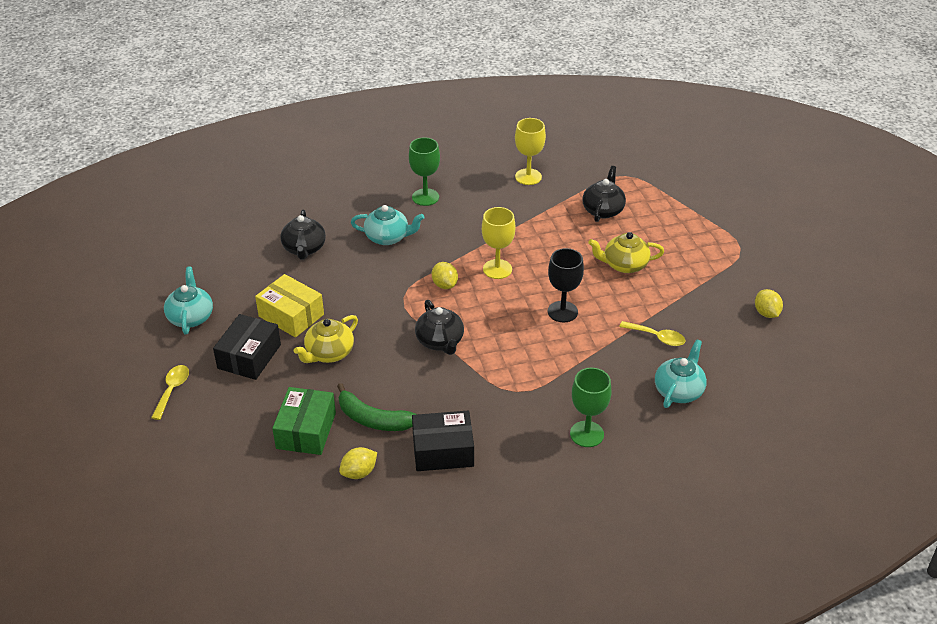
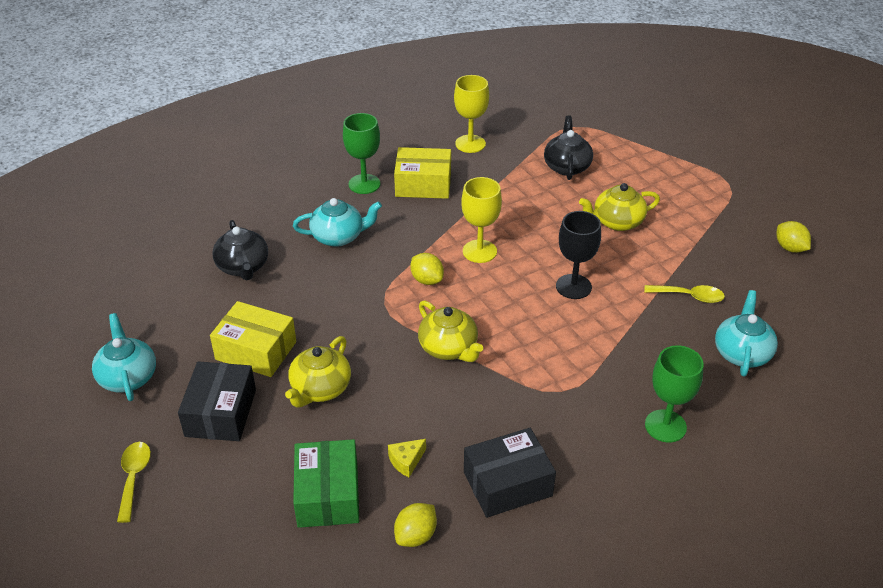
camera: 15 degrees left, 0 degrees up
(373, 419) = (406, 461): green banana -> yellow cheese
(440, 341) = (449, 348): black teapot -> yellow teapot
(474, 205) = (423, 184): none -> yellow box

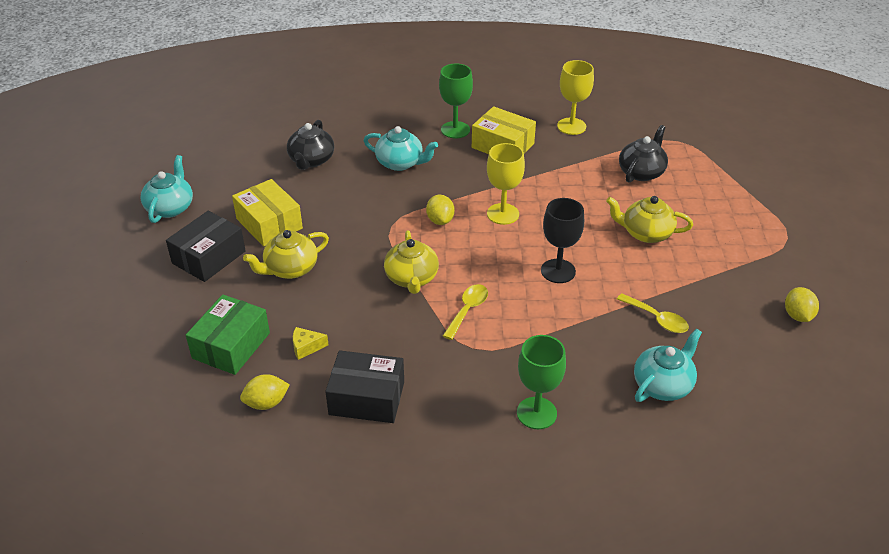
camera: 30 degrees right, 0 degrees up
(134, 477) = (118, 276): yellow spoon -> yellow spoon (467, 310)

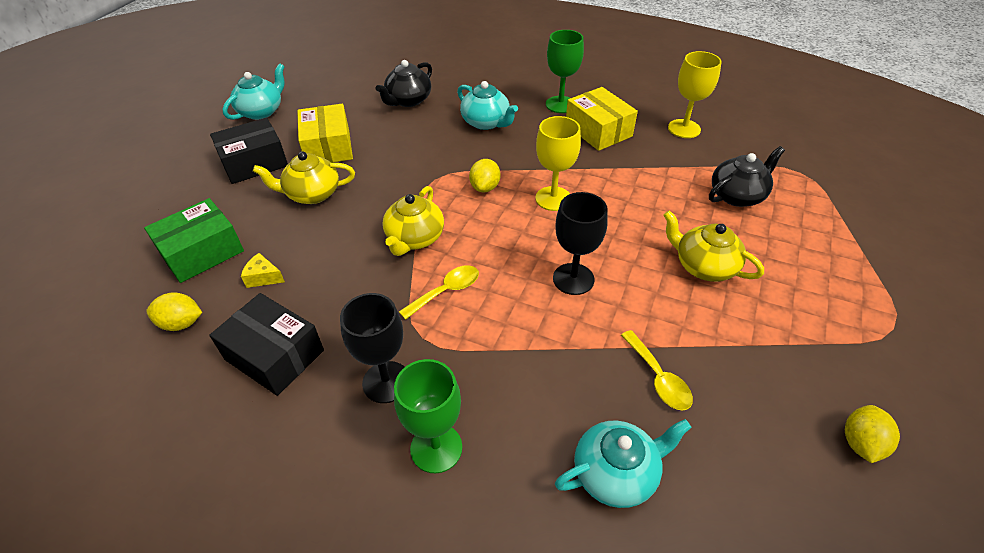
camera: 25 degrees right, 5 degrees up
(469, 386) = (386, 382): none -> black goblet

